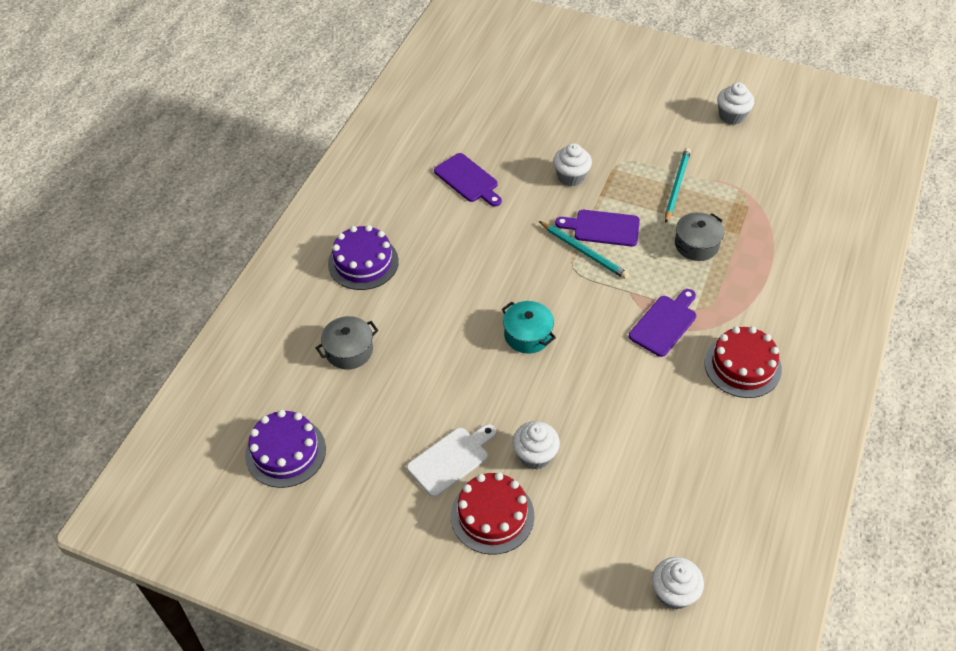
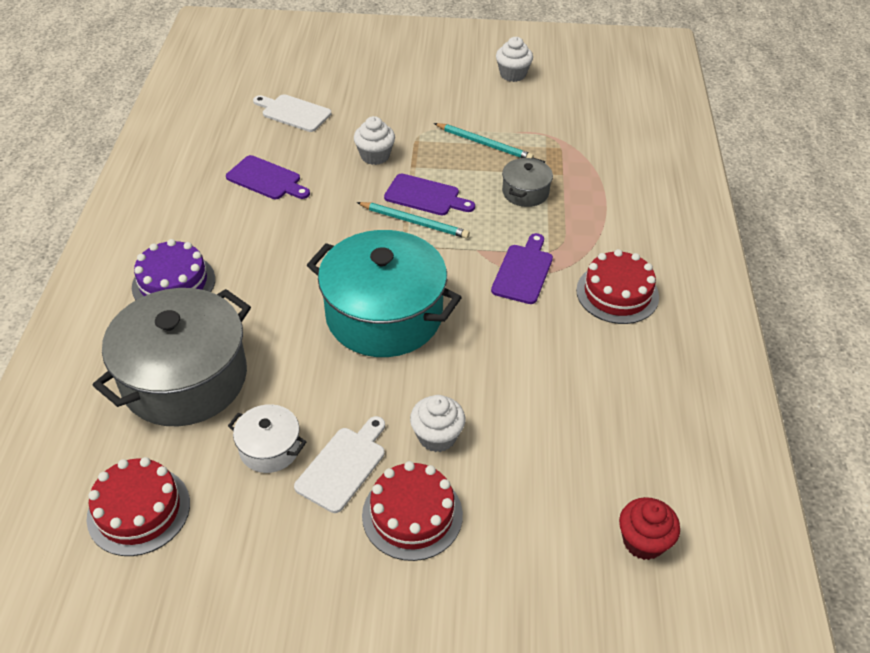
camera: 20 degrees left, 5 degrees down
(285, 452) = (139, 510): purple cake -> red cake
(349, 351) = (185, 378): grey pot -> grey pot, size x2.18
(398, 428) = (270, 448): none -> white pot
(512, 116) = (293, 113): none -> white cutting board
(527, 335) = (384, 315): turquoise pot -> turquoise pot, size x2.18
(603, 228) = (425, 196): purple cutting board -> purple cutting board turned 150 degrees counterclockwise
(674, 593) = (643, 541): white cupcake -> red cupcake
(676, 186) = (484, 144): turquoise pencil -> turquoise pencil turned 120 degrees clockwise

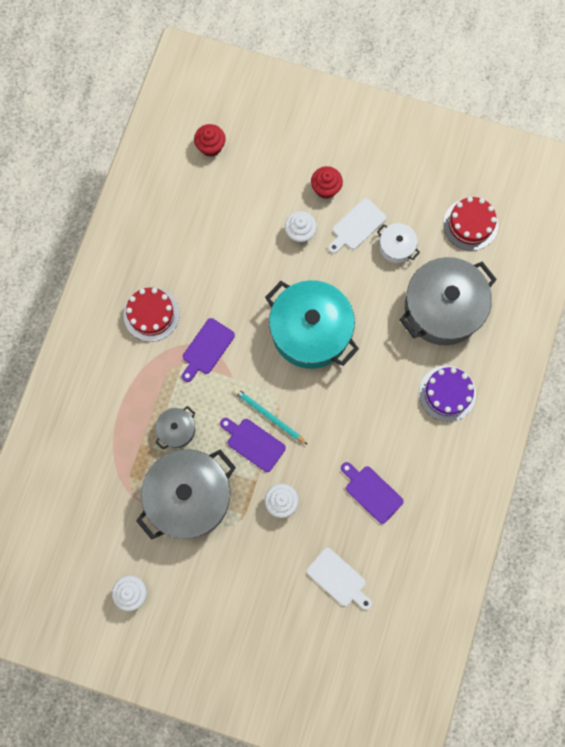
camera: 165 degrees left, 30 degrees up
(412, 515) = (326, 188): red cake -> red cupcake
(484, 144) = (189, 497): turquoise pencil -> grey pot

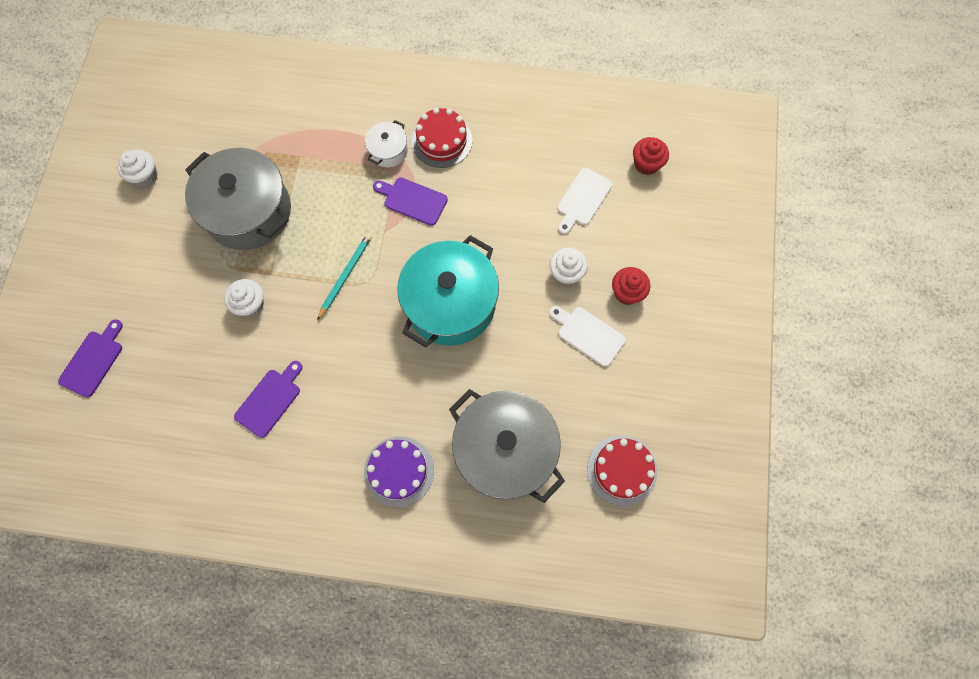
camera: 80 degrees right, 5 degrees down
(177, 430) = (319, 187): grey pot -> none
(253, 443) = (313, 265): purple cutting board -> purple cutting board (93, 361)
(338, 579) = (169, 378): white cutting board -> white cutting board (583, 199)
(396, 247) = (572, 384): white pot -> white pot (388, 151)

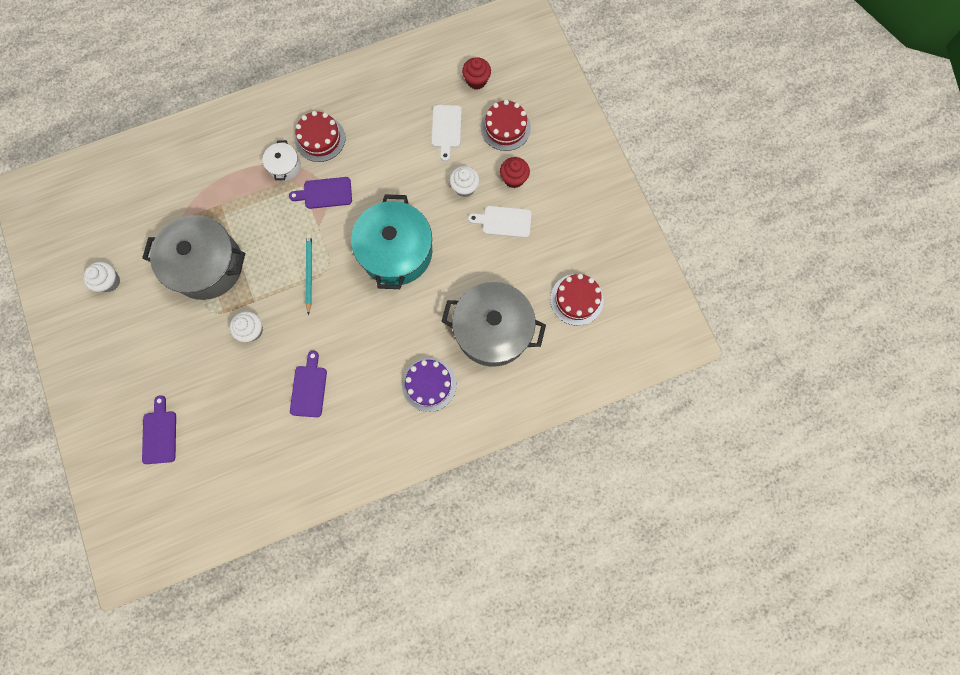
camera: 30 degrees left, 5 degrees up
(650, 231) = (505, 128): none -> red cake

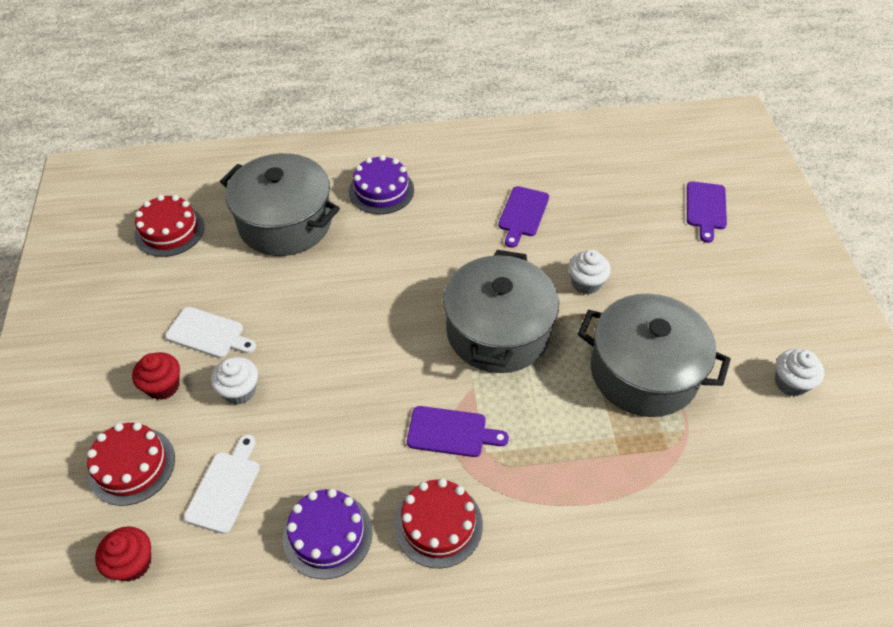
camera: 165 degrees left, 25 degrees down
(285, 166) = (507, 490): white pot -> none
(309, 273) = (498, 331): turquoise pencil -> grey pot
(379, 119) = (327, 534): none -> purple cake
(396, 252) = (371, 330): turquoise pot -> none

